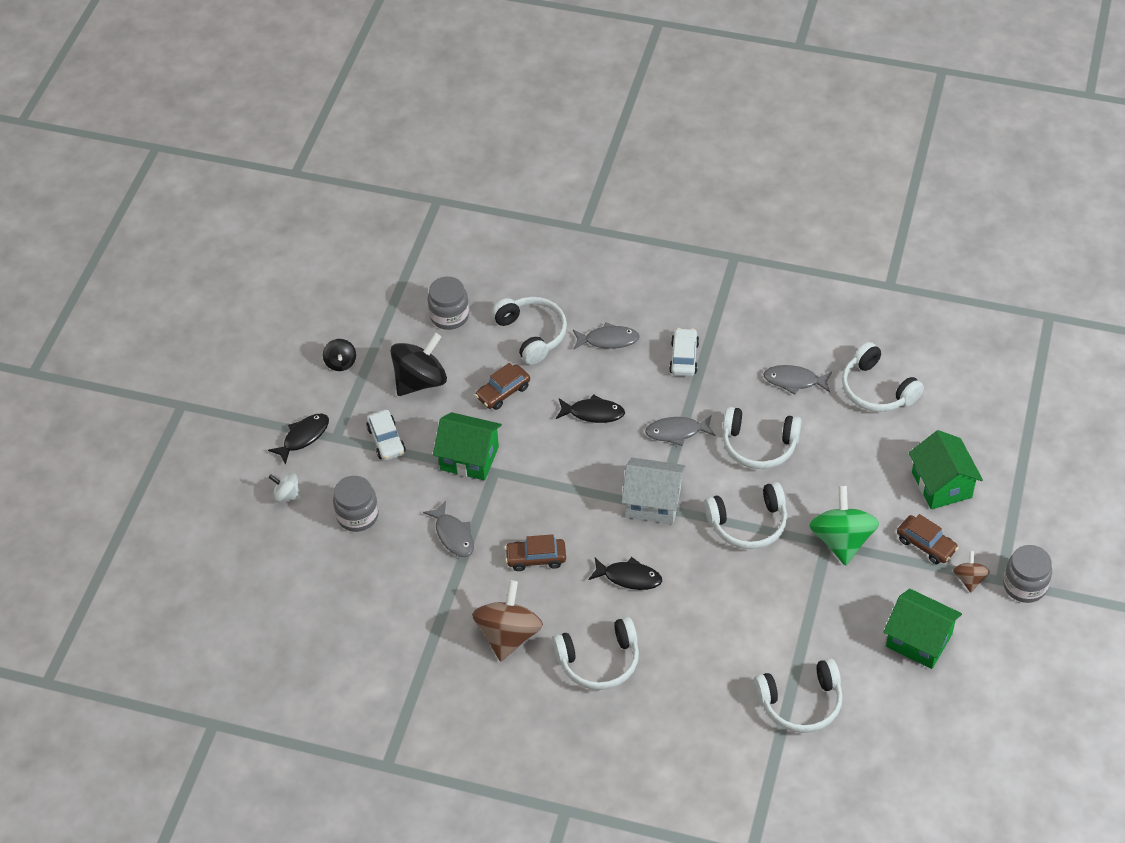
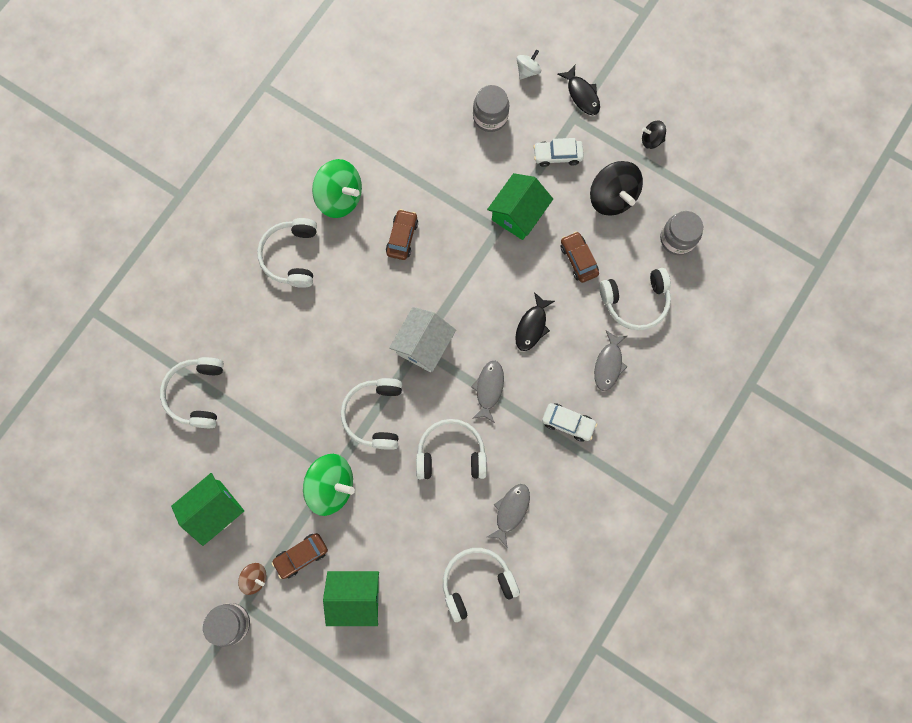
camera: 105 degrees right, 25 degrees up
(453, 535) = (446, 182): grey fish -> none
(508, 635) = (340, 197): brown spinning top -> green spinning top
(629, 577) = (358, 302): black fish -> none
(759, 445) = (451, 453): white headphones -> white headphones turned 60 degrees clockwise

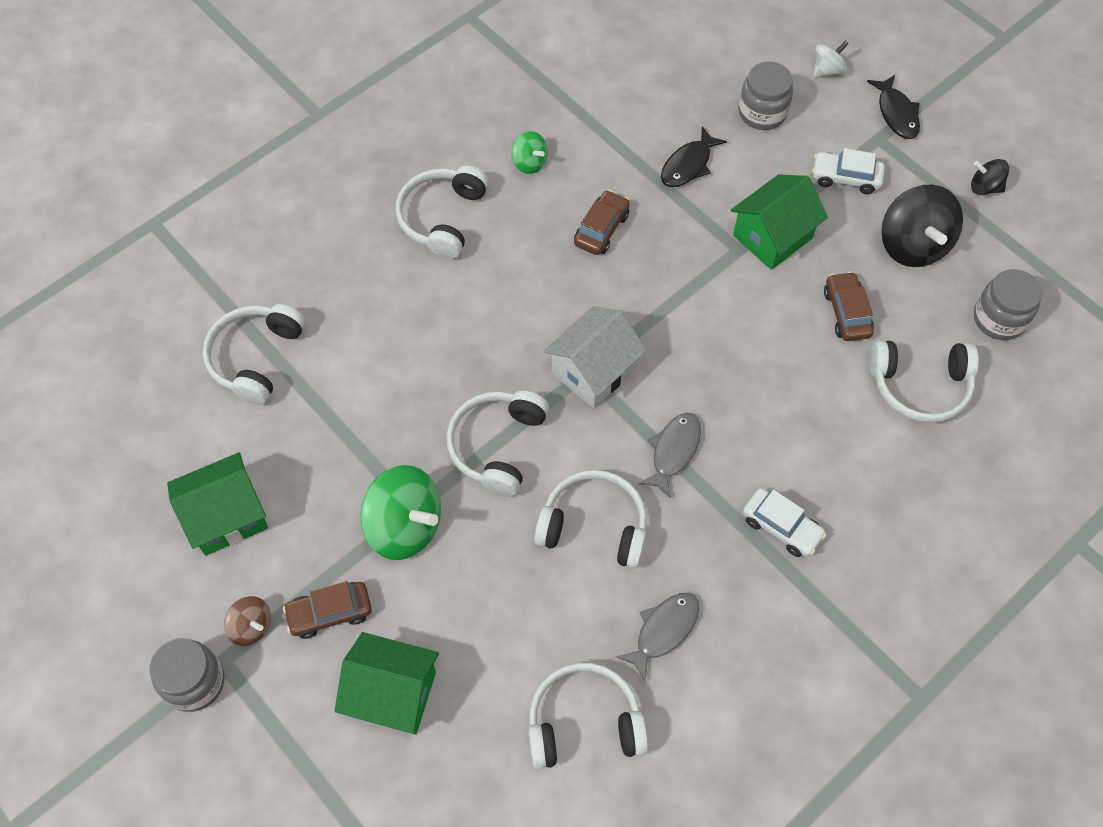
camera: 15 degrees right, 15 degrees down
(340, 197) = (529, 163): green spinning top -> green spinning top, size x0.52
(532, 326) = (758, 383): black fish -> black fish (688, 165)
(608, 364) = (861, 461): grey fish -> none

